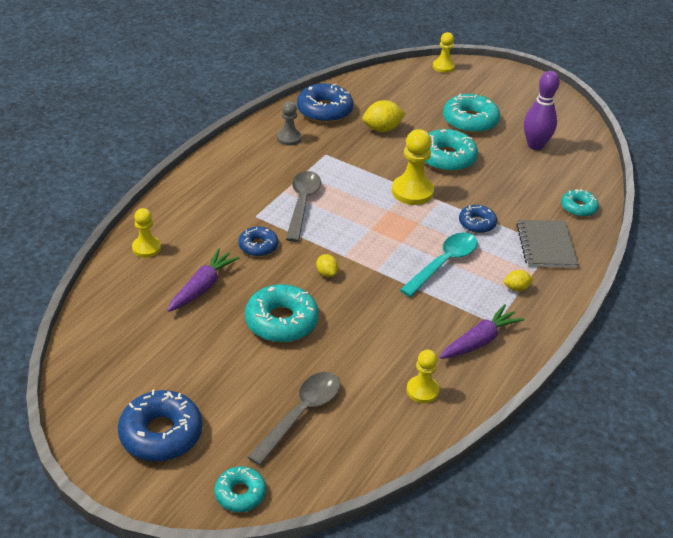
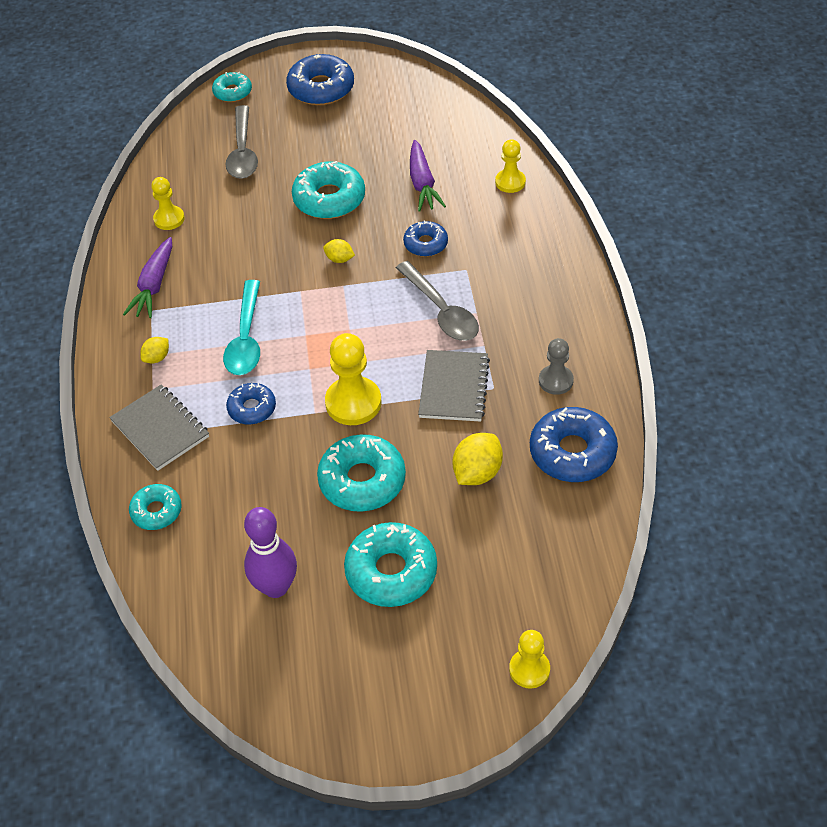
camera: 145 degrees right, 10 degrees up
(347, 166) = (453, 387): none -> grey notebook

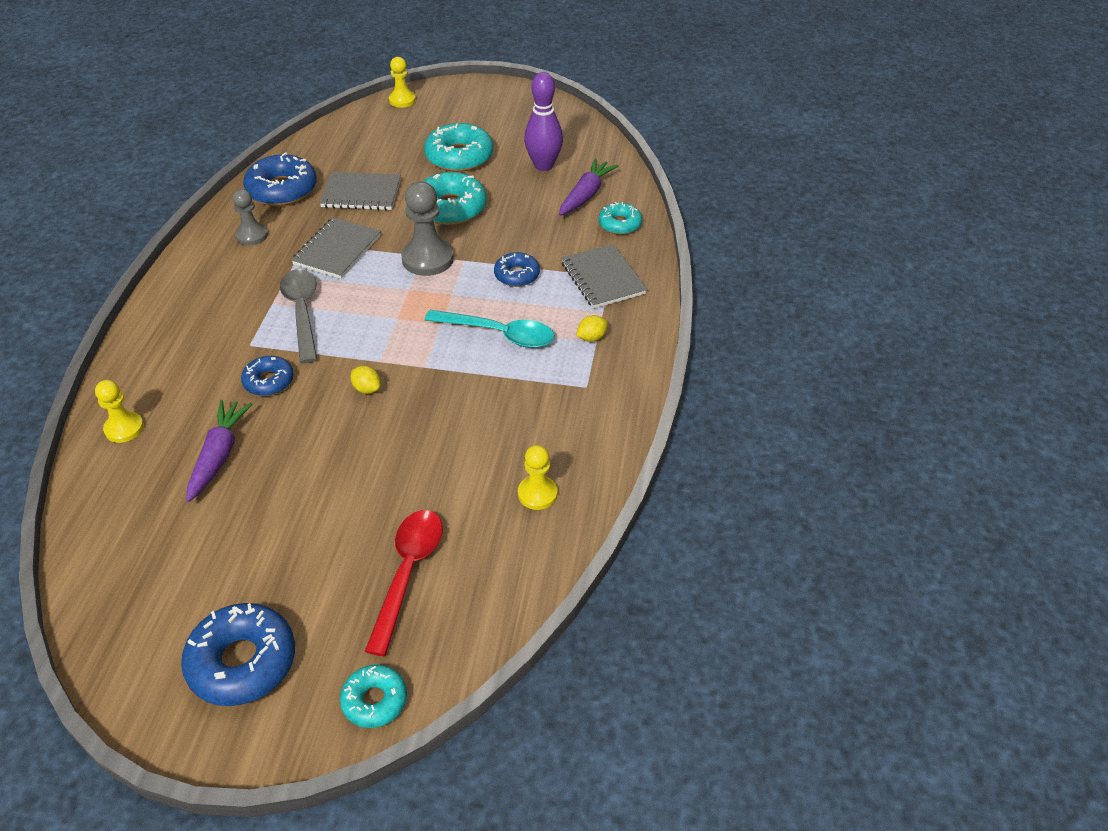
camera: 165 degrees left, 5 degrees down
(154, 286) = (577, 412): purple carrot -> purple carrot (586, 195)
(243, 152) = (407, 573): grey spoon -> red spoon
(246, 338) = (499, 334): turquoise spoon -> turquoise spoon turned 90 degrees clockwise
(329, 199) = (336, 466): turquoise donut -> none
(353, 403) = (428, 259): yellow pawn -> grey pawn
(477, 473) = (361, 193): yellow lemon -> grey notebook

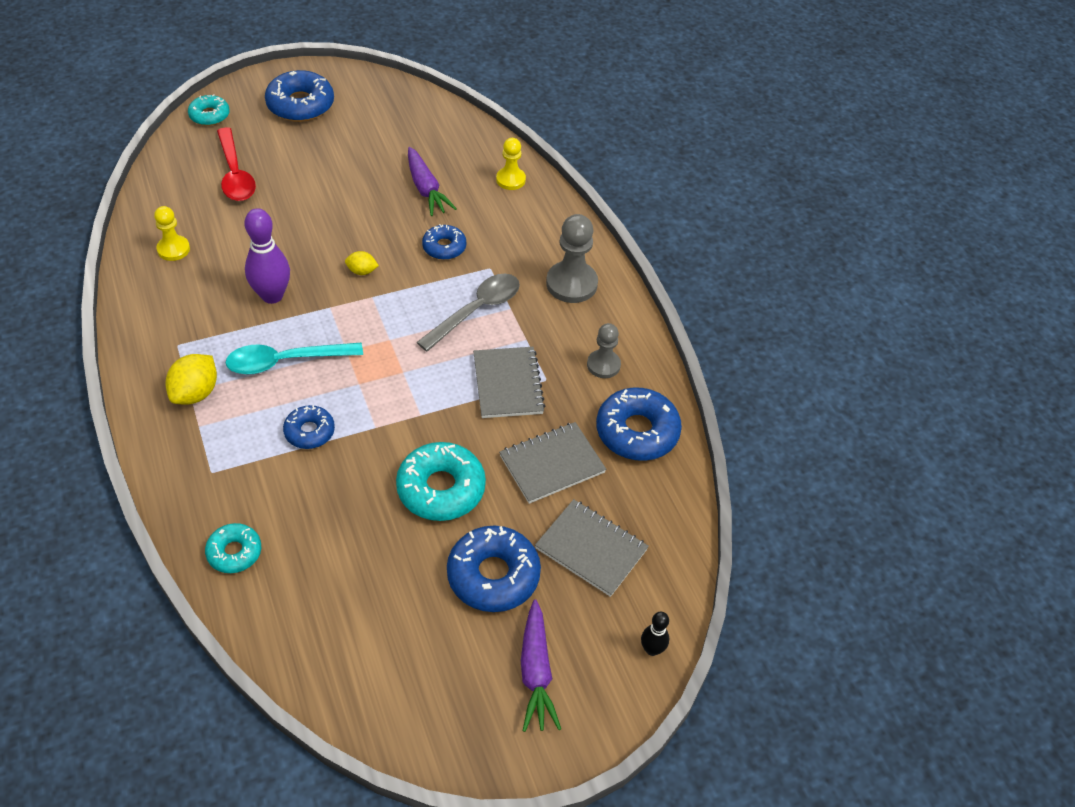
camera: 145 degrees right, 5 degrees up
(302, 312) = (476, 311): grey spoon -> grey spoon turned 90 degrees counterclockwise
(402, 100) = (652, 649): yellow pawn -> black bowling pin
(428, 259) = (412, 412): grey pawn -> grey pawn (571, 284)
(459, 156) = (493, 575): turquoise donut -> blue donut
(543, 165) = (380, 610): purple bowling pin -> purple bowling pin (272, 295)
(586, 195) = (298, 582): purple carrot -> purple carrot (536, 673)
(591, 338) = (195, 393): yellow lemon -> yellow lemon, size x1.75
(603, 278) = (217, 466): grey notebook -> grey notebook (591, 549)

